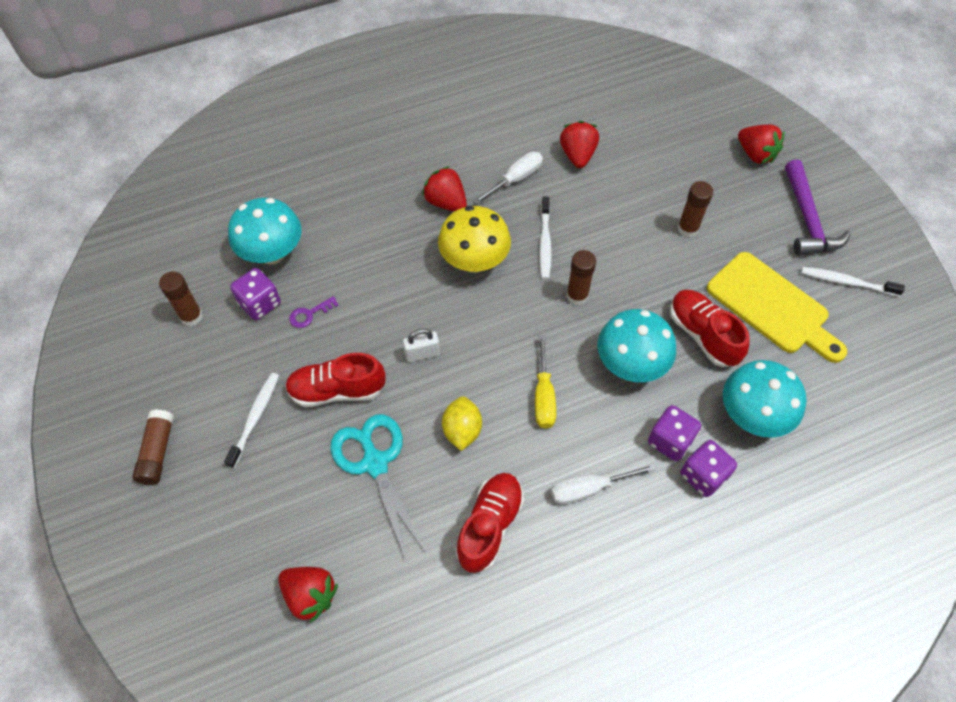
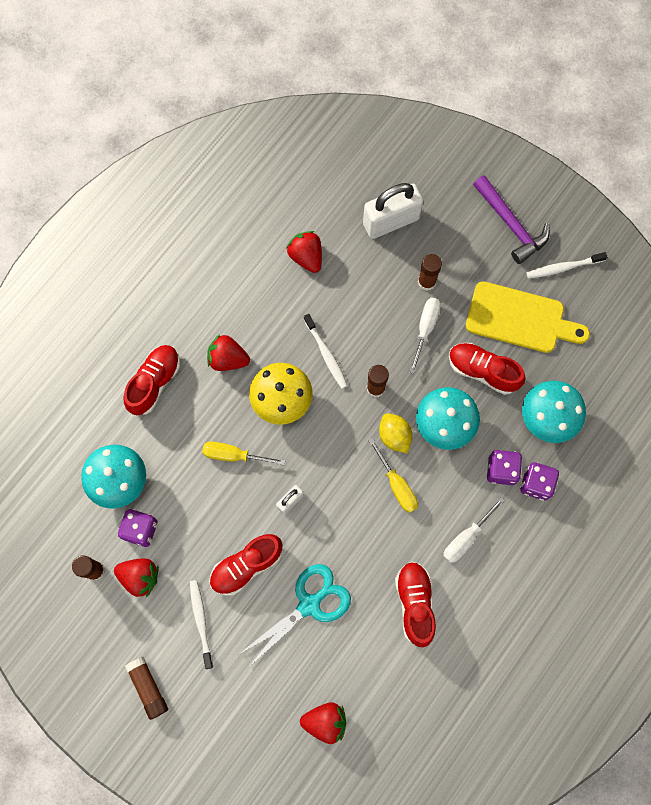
camera: 30 degrees left, 15 degrees up
(309, 314) = (185, 517): purple key -> none
(364, 189) = (154, 382): none -> red shoe
(375, 463) = (309, 604): turquoise scissors -> turquoise scissors turned 105 degrees clockwise
(395, 285) = (234, 455): none -> yellow screwdriver
(462, 430) = (355, 545): yellow lemon -> yellow lemon (394, 436)
(515, 179) = (270, 307): white screwdriver -> white screwdriver (425, 329)
(680, 163) = (391, 221): none -> white padlock
(755, 154) = (444, 181): red strawberry -> red strawberry (140, 577)

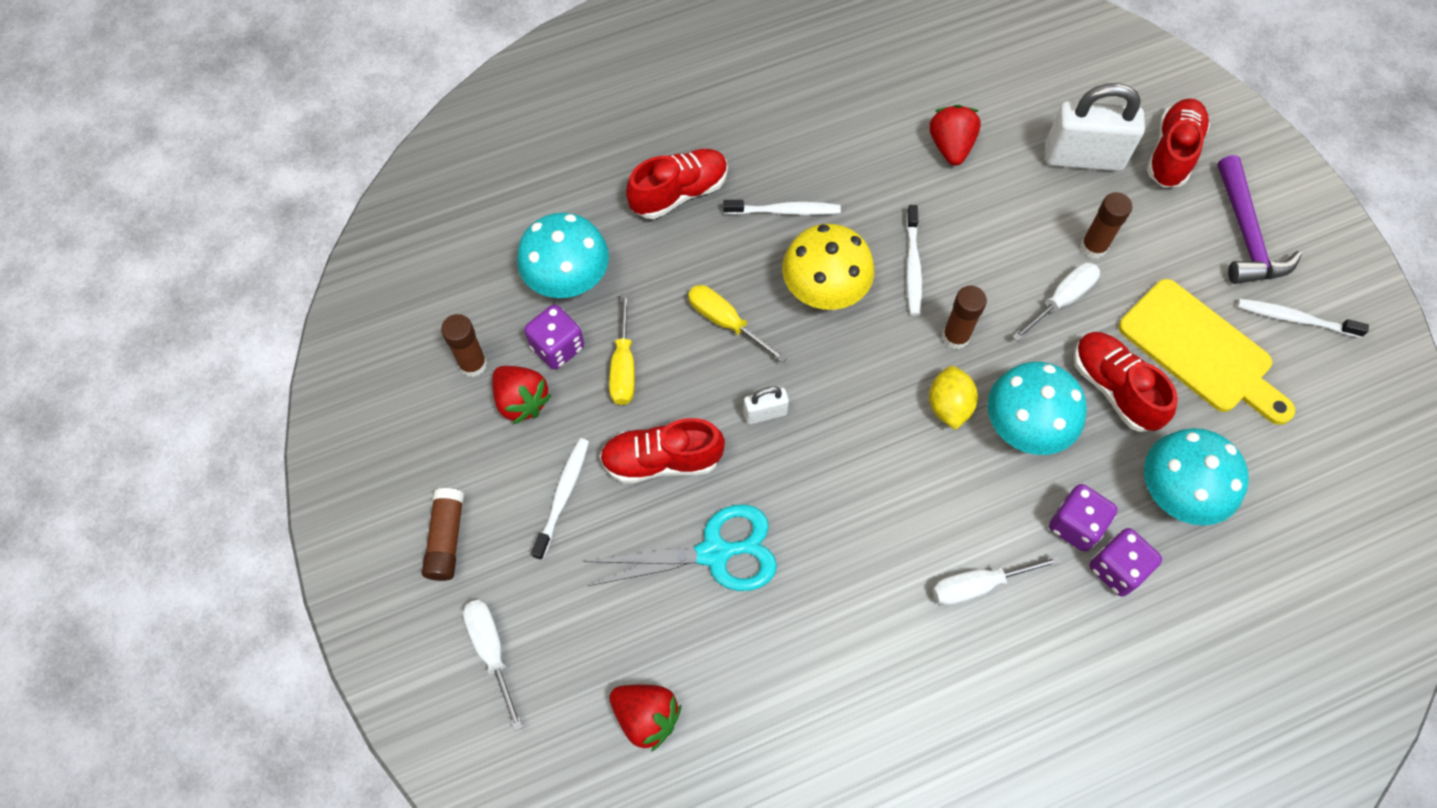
camera: 30 degrees right, 10 degrees down
(216, 737) = (492, 651): none -> white screwdriver
(228, 359) = (784, 211): red strawberry -> white toothbrush
(396, 485) = (918, 467): yellow screwdriver -> yellow screwdriver (623, 366)
(415, 603) = (858, 632): red shoe -> red shoe (1172, 153)

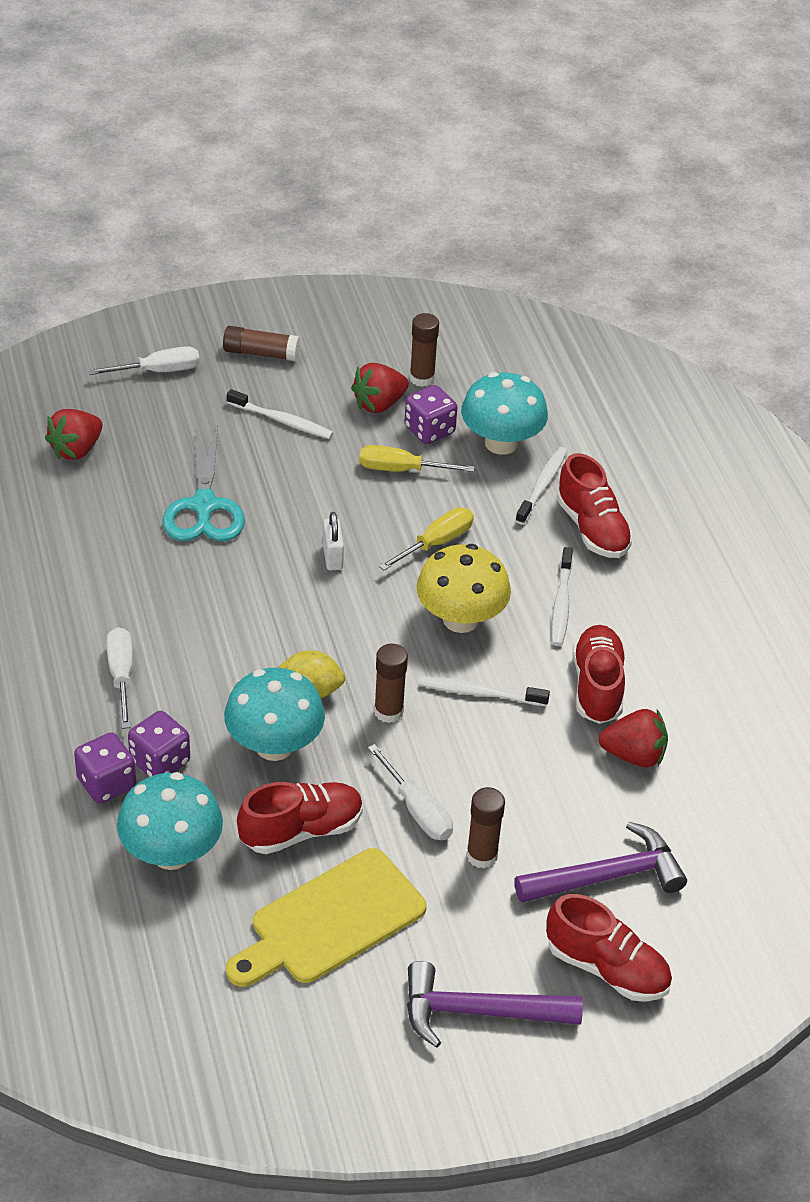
camera: 95 degrees right, 20 degrees down
(662, 460) = (300, 483): red shoe -> red shoe (597, 686)
(1083, 157) = (607, 876): white padlock -> purple hammer
(1295, 319) = (355, 1027): white toothbrush -> white toothbrush (542, 485)

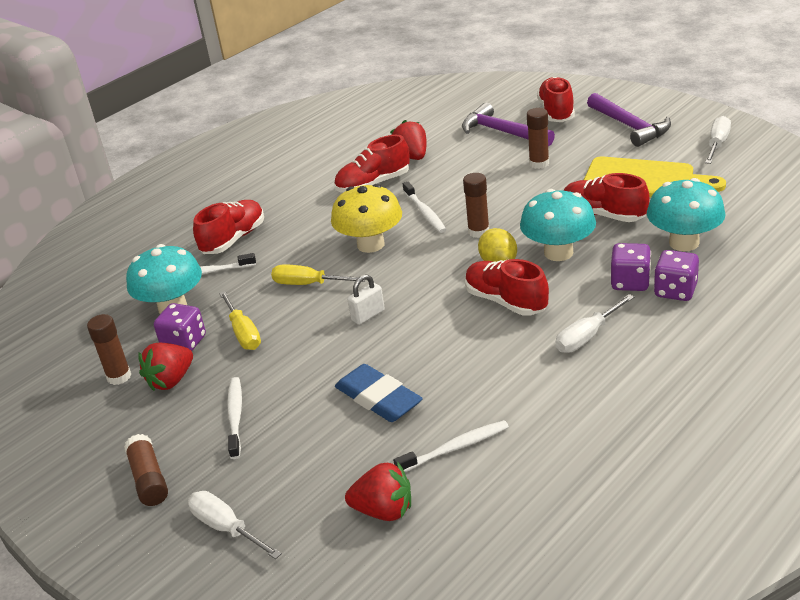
camera: 115 degrees left, 10 degrees down
(204, 506) = (378, 398): turquoise scissors -> blue eraser
(240, 657) = (506, 301): none -> red shoe
(379, 404) = (171, 380): red strawberry -> red strawberry turned 105 degrees clockwise
(417, 810) = (537, 191): white screwdriver -> white screwdriver (717, 144)
(561, 604) = (316, 221): white toothbrush -> white toothbrush (455, 448)

